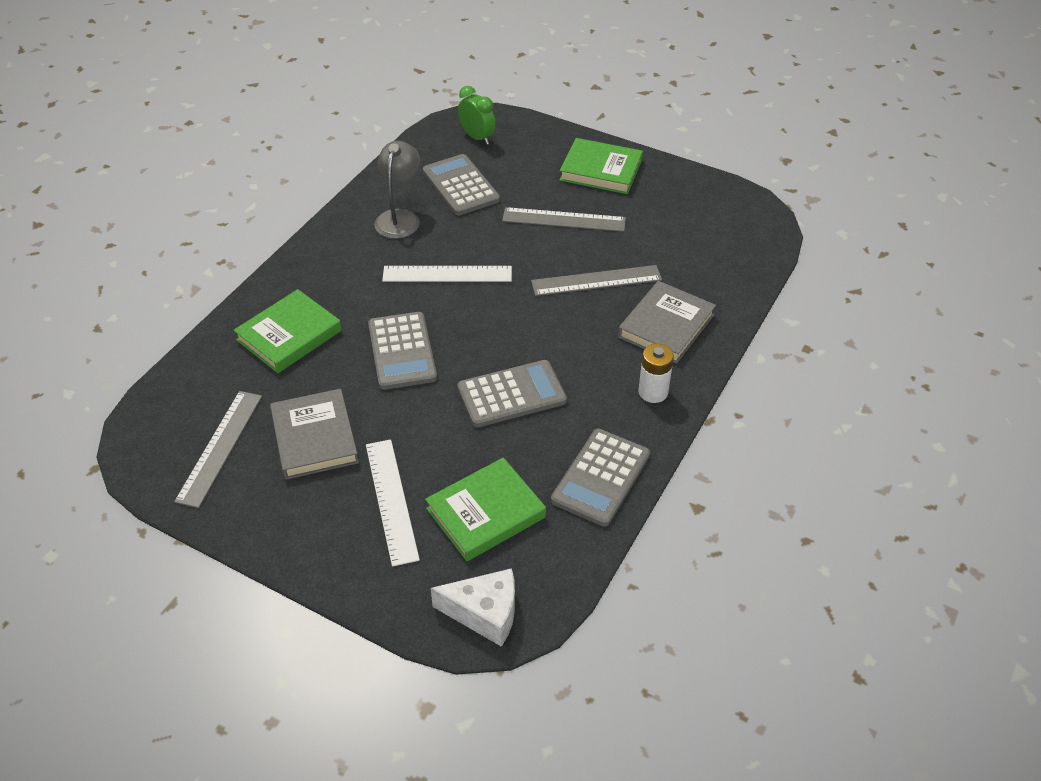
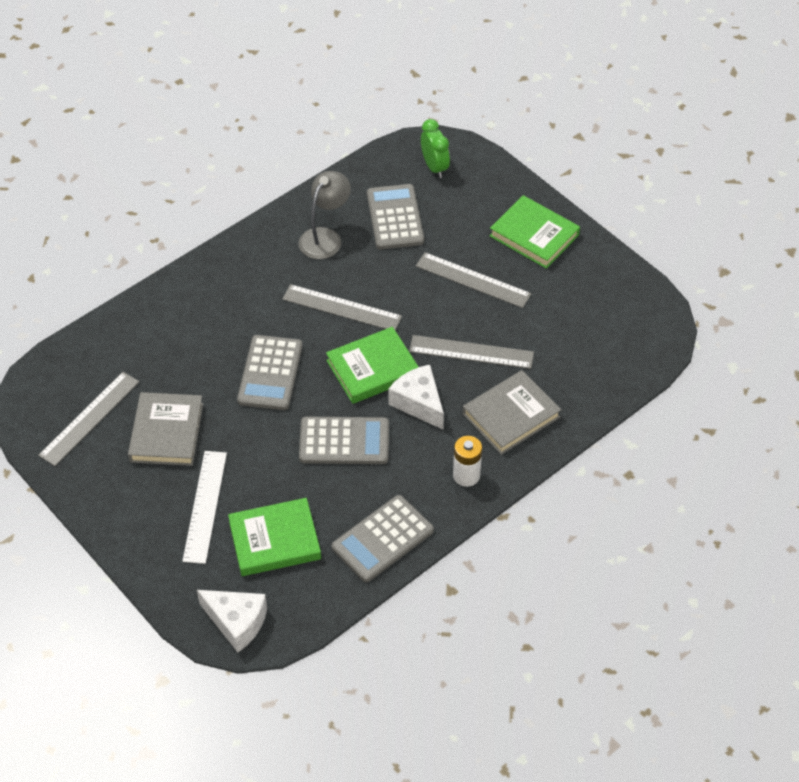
camera: 20 degrees right, 5 degrees up
(289, 335) = (183, 330): green book -> green book (373, 369)
(447, 274) = (342, 308): white ruler -> grey ruler
(569, 339) = (419, 403): none -> white cheese

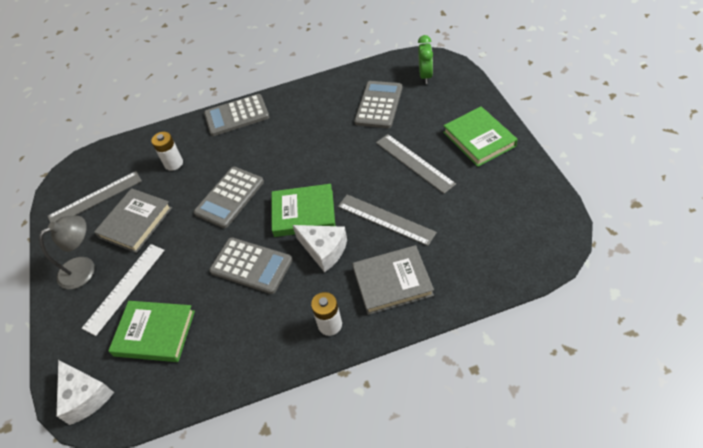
camera: 30 degrees right, 0 degrees up
(168, 350) = (173, 163): none -> white battery
(325, 237) = (322, 109): grey lamp -> grey lamp (84, 268)
(342, 308) = (306, 161): grey ruler -> none
(382, 539) = (234, 361): grey calculator -> grey calculator (237, 116)
(419, 403) = (324, 250): white cheese -> white cheese turned 135 degrees clockwise

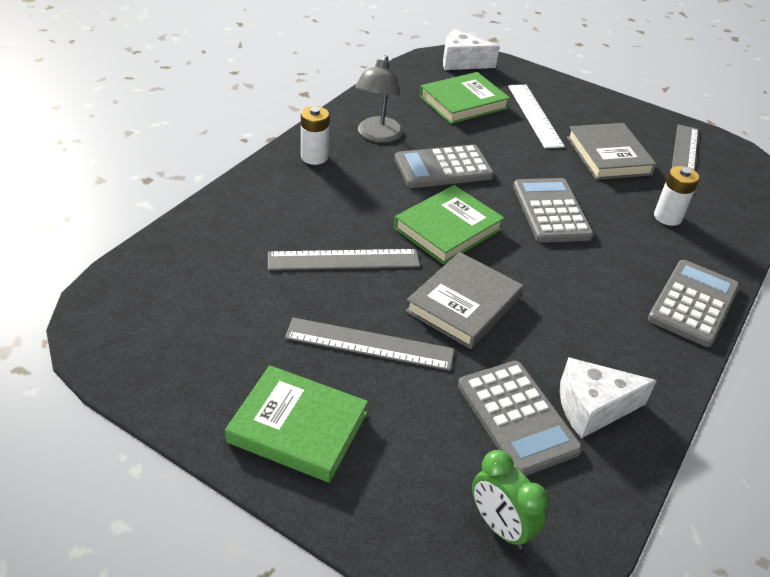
camera: 130 degrees right, 10 degrees down
(84, 268) = (592, 113): grey lamp -> grey lamp (377, 136)
(324, 250) = (384, 205): white cheese -> white cheese (592, 407)
(392, 282) = (281, 207): grey book -> grey book (464, 304)

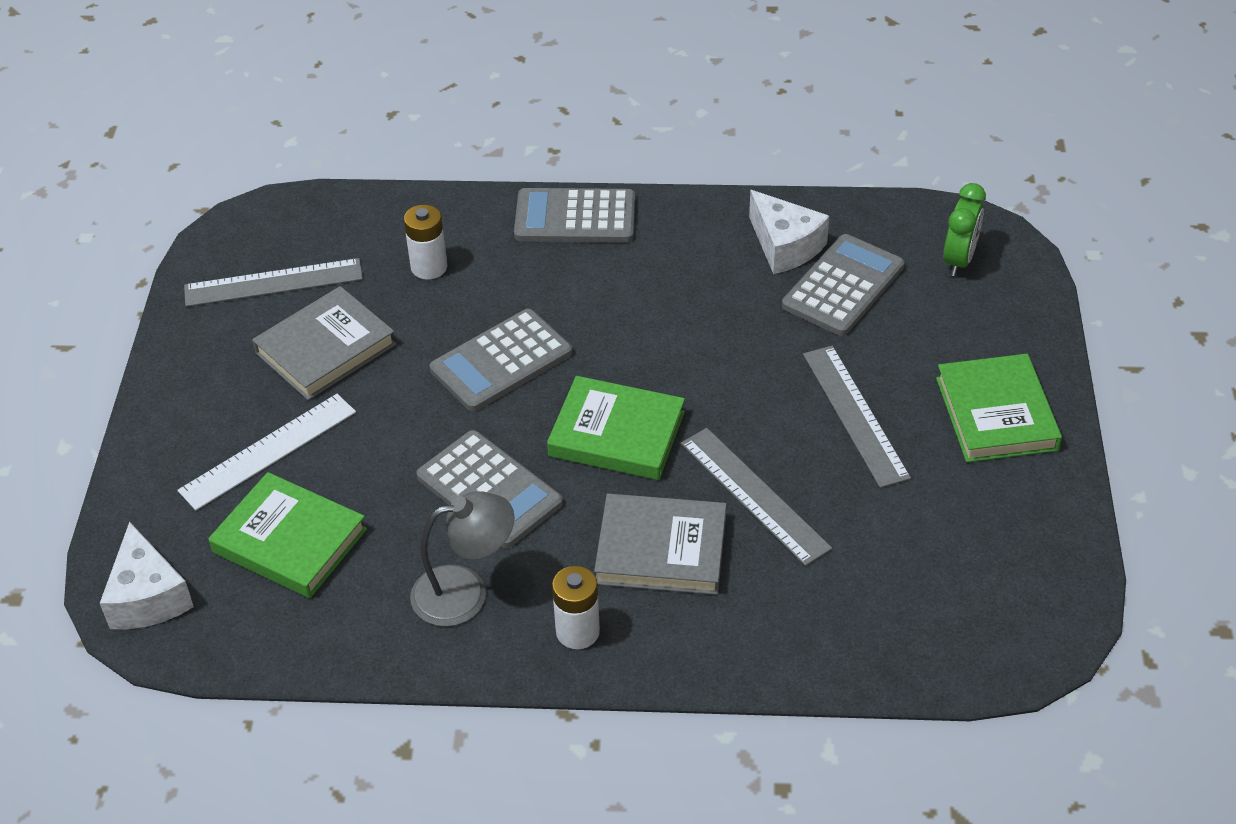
camera: 115 degrees left, 5 degrees up
(464, 304) = (733, 372): grey book -> grey book (661, 549)

